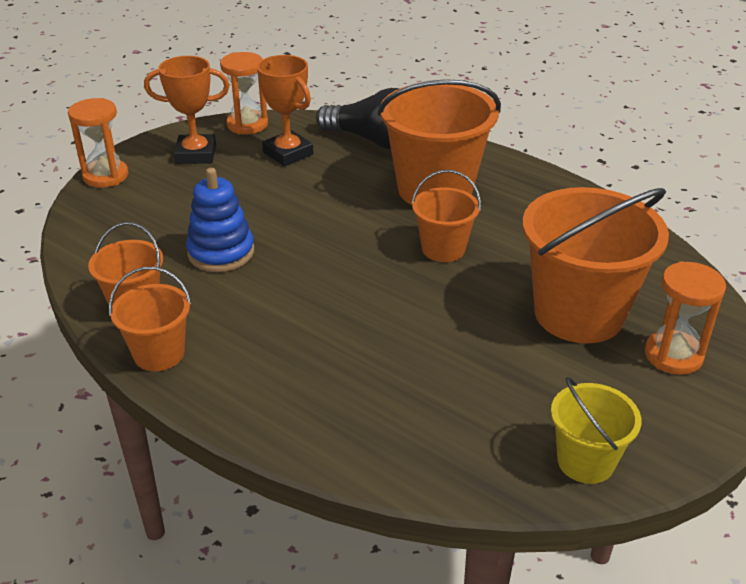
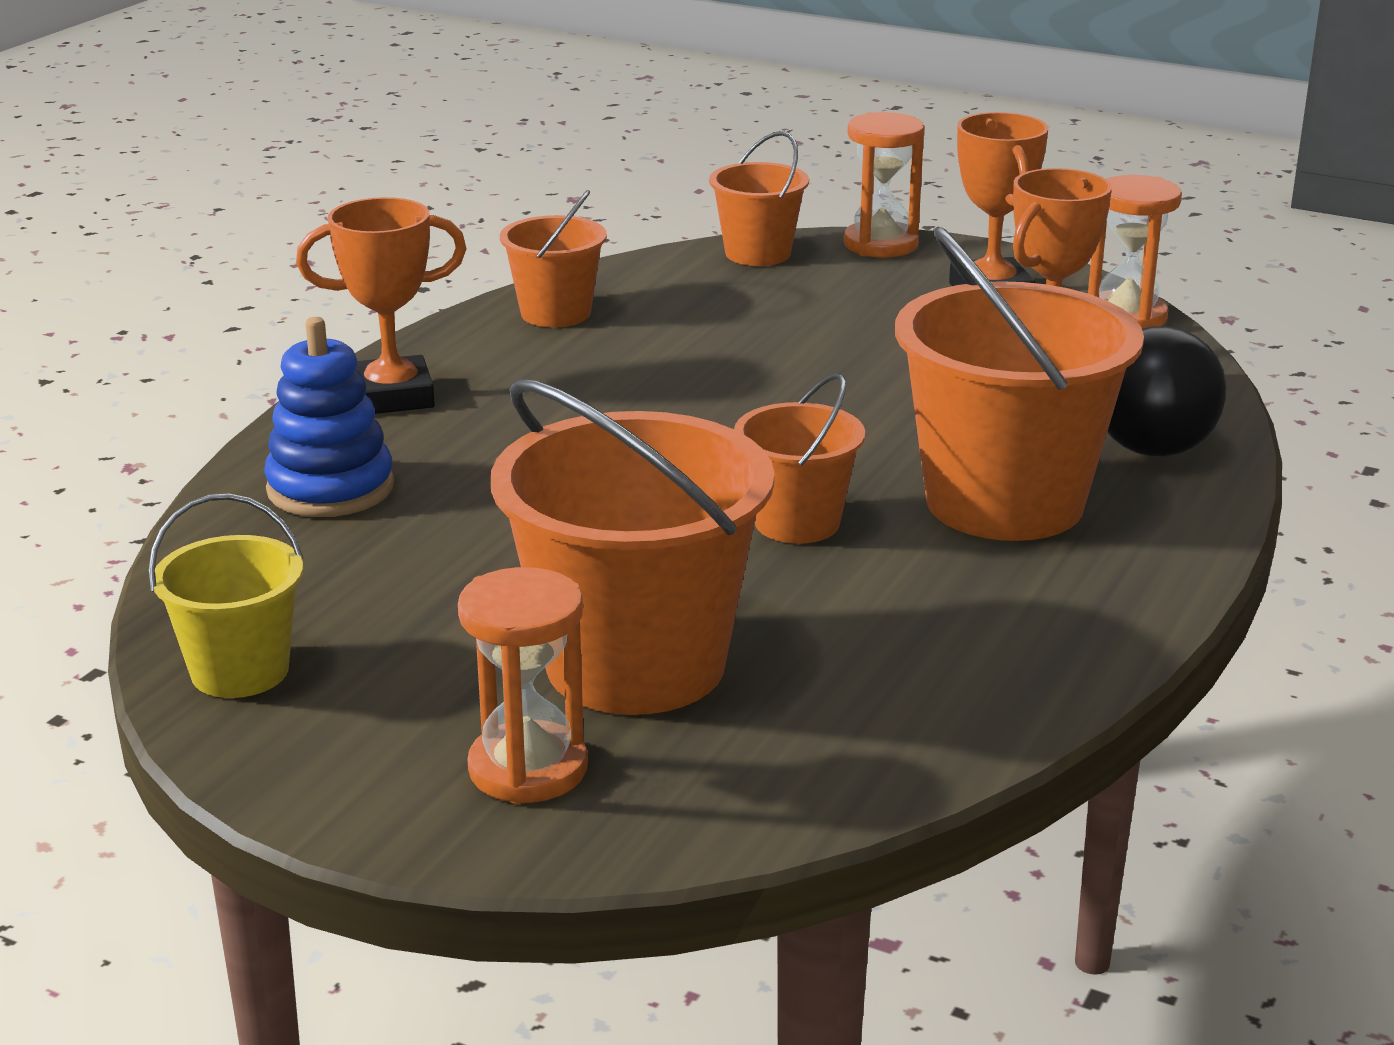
camera: 80 degrees right, 10 degrees down
(159, 354) = (454, 342): orange bucket -> orange bucket (758, 253)
(221, 252) = (707, 348): blue stacking toy -> blue stacking toy (330, 488)
(234, 386) = (392, 396): none -> orange trophy

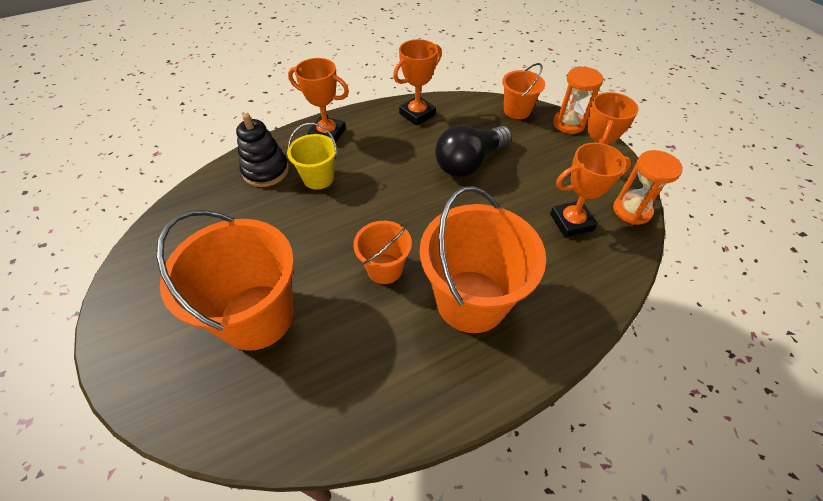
camera: 35 degrees right, 25 degrees up
(240, 671) = (154, 247): yellow bucket -> yellow bucket (318, 178)
(330, 488) = (266, 171): blue stacking toy -> black stacking toy
(528, 769) = (172, 351): orange hourglass -> none
(556, 313) = (417, 114): orange bucket -> orange trophy
(1155, 431) = (576, 290): black light bulb -> black light bulb (469, 163)

